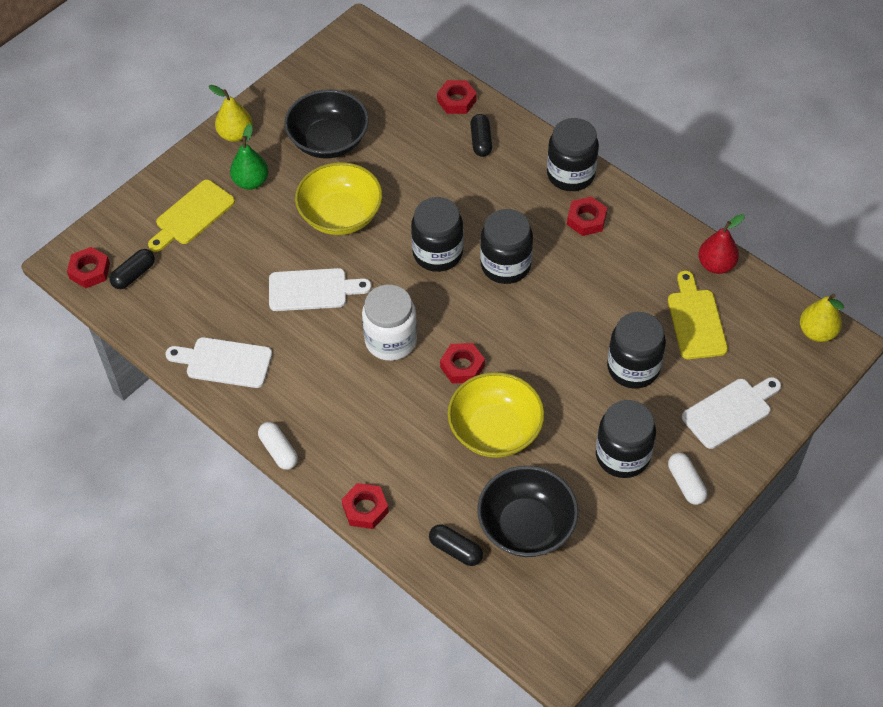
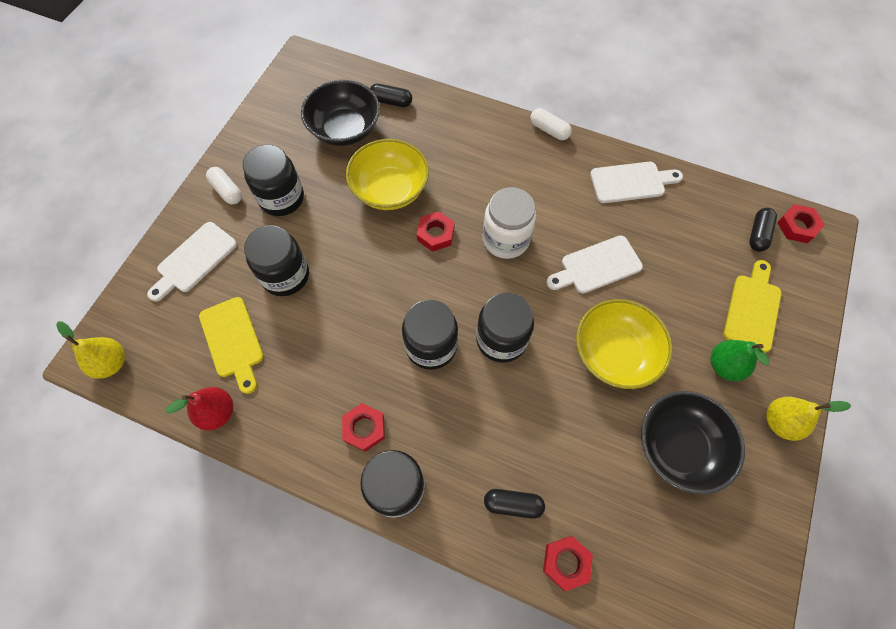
camera: 160 degrees right, 10 degrees up
(365, 509) = (466, 110): red nut -> none
(481, 141) = (513, 504): black capsule -> black capsule turned 60 degrees counterclockwise

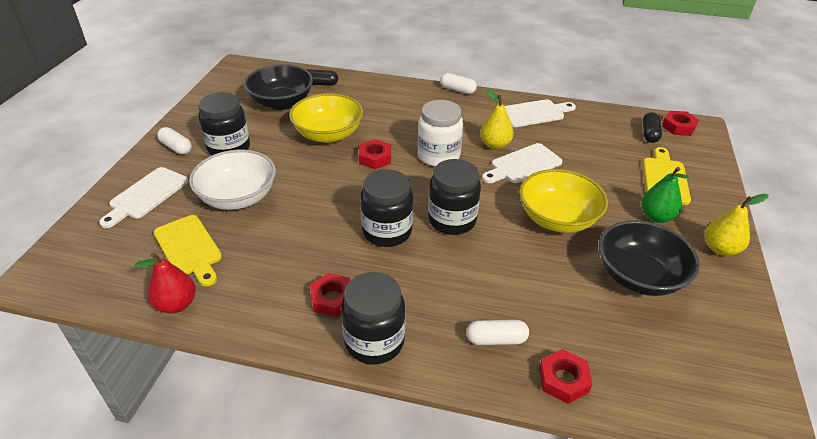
camera: 10 degrees left, 25 degrees down
(111, 363) = (59, 278): yellow pear -> yellow pear (495, 145)
(285, 275) = (238, 197): black jar -> white bowl
(513, 504) = (496, 339): black capsule -> white capsule

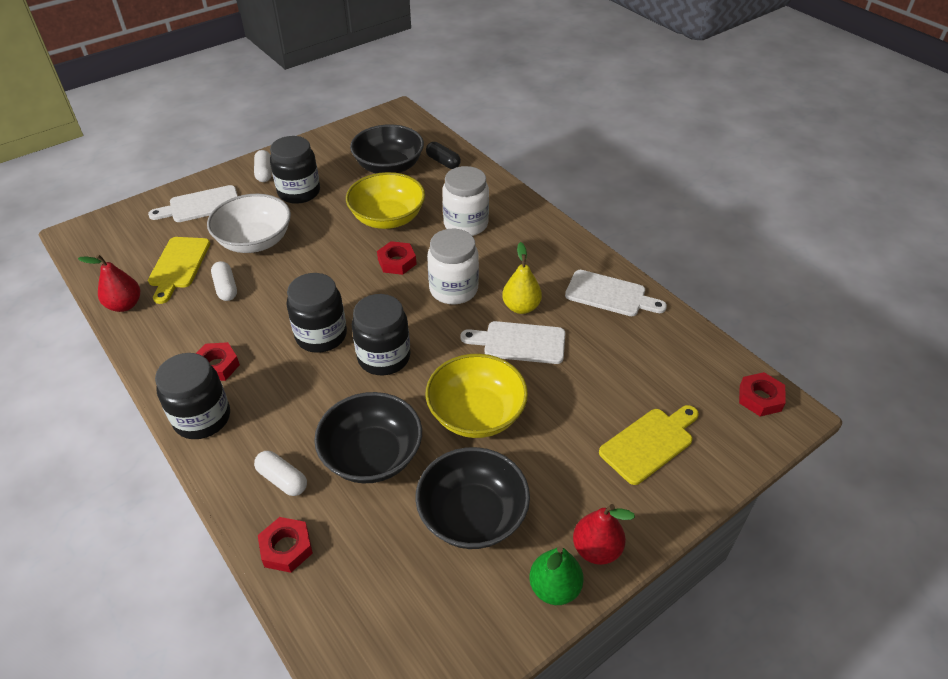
camera: 40 degrees right, 5 degrees up
(390, 114) = (465, 224): none -> white jar
(457, 90) = (564, 229): white capsule -> white capsule (226, 288)
(532, 283) = (372, 456): none -> black bowl
(649, 134) = (709, 386): black capsule -> none
(656, 217) = (578, 474): green pear -> green pear (554, 588)
(720, 249) = (596, 549): yellow pear -> red pear

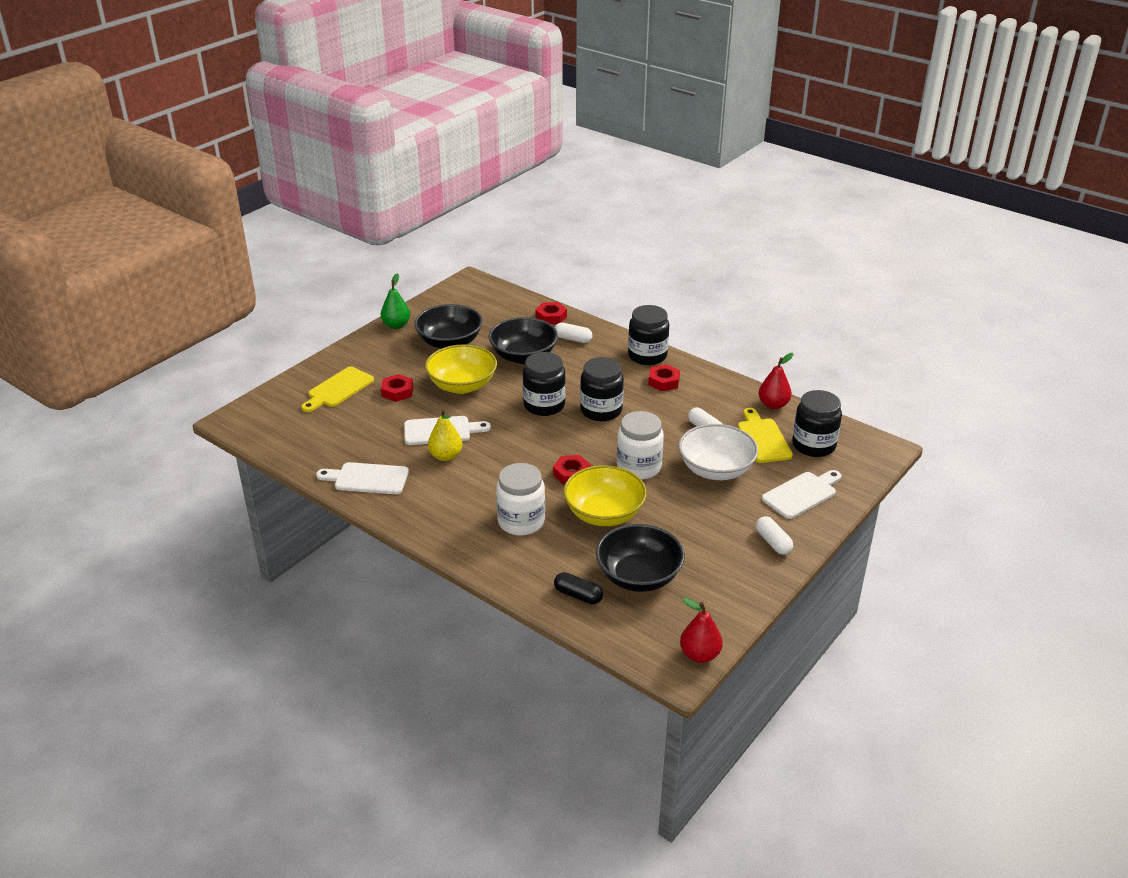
camera: 165 degrees right, 10 degrees down
(299, 192) = (716, 526): black jar -> black jar (813, 445)
(453, 289) = (509, 460): white jar -> white jar (639, 467)
(596, 549) = (373, 341): red pear -> red pear (699, 655)
(760, 398) = (251, 425): red nut -> red nut (397, 392)

